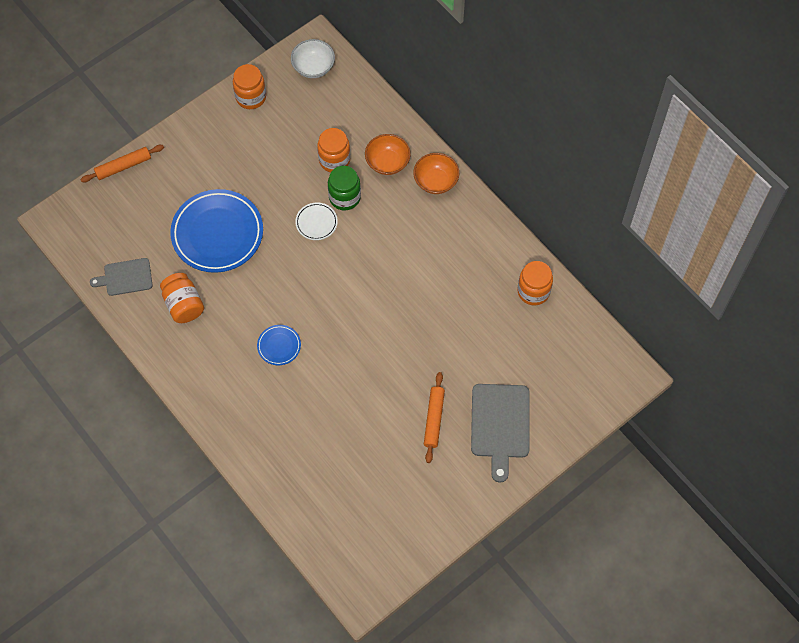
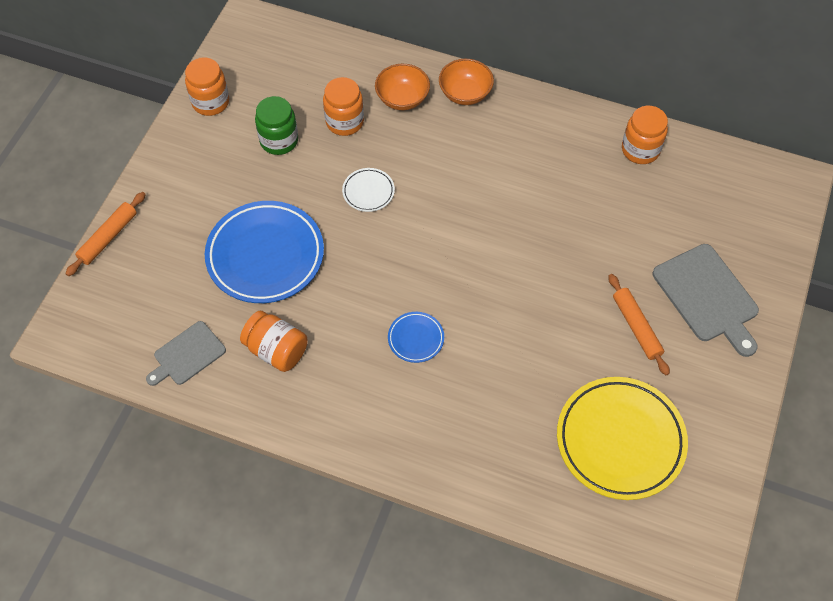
camera: 30 degrees left, 5 degrees down
(313, 67) = (260, 44): white bowl -> none
(344, 197) = (381, 153): green jar -> green jar (279, 141)
(366, 489) = (620, 440): none -> yellow plate

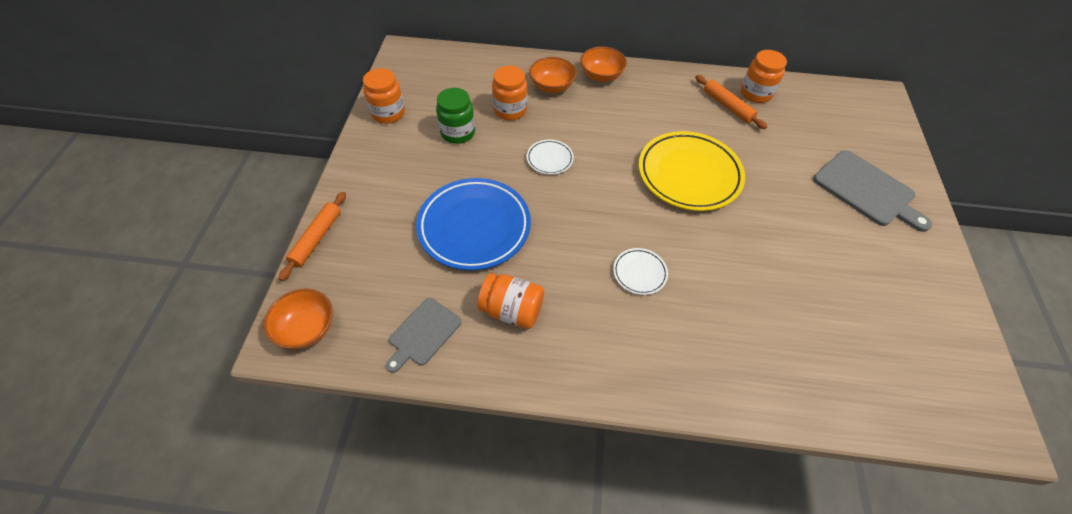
camera: 15 degrees left, 5 degrees down
(83, 327) = (307, 328): none -> orange bowl
(416, 338) = (639, 273): blue plate -> white plate
(620, 440) = (863, 326): yellow plate -> yellow plate (689, 175)
(636, 327) = (824, 225): orange rolling pin -> orange rolling pin (727, 106)

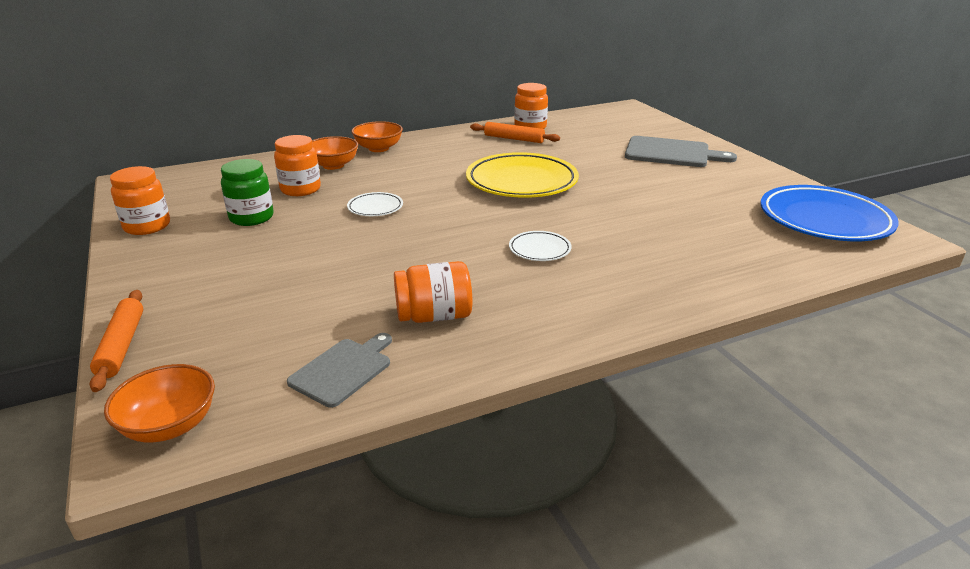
camera: 30 degrees left, 25 degrees down
(423, 333) = (343, 370): grey cutting board -> grey cutting board turned 150 degrees counterclockwise
(474, 227) = (333, 273): blue plate -> blue plate (824, 220)

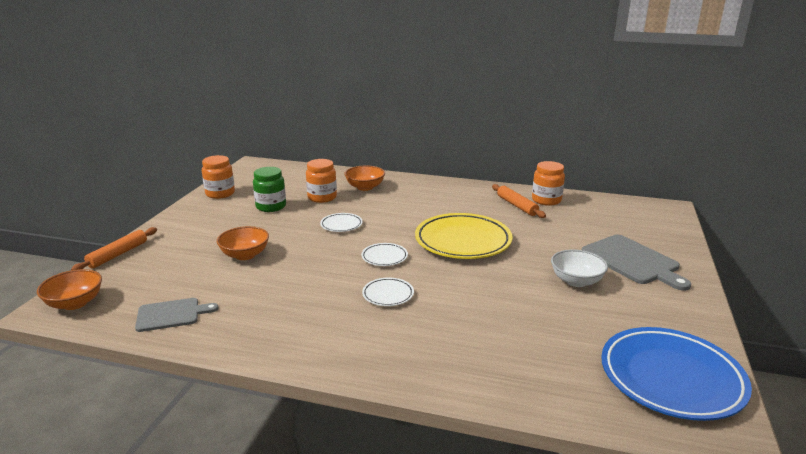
camera: 40 degrees right, 5 degrees down
(378, 148) = (411, 184): orange bowl -> orange bowl (245, 255)
(434, 316) = (258, 307): orange jar -> none
(476, 220) = (384, 257): none -> white plate
(661, 181) = (576, 281): none -> white bowl

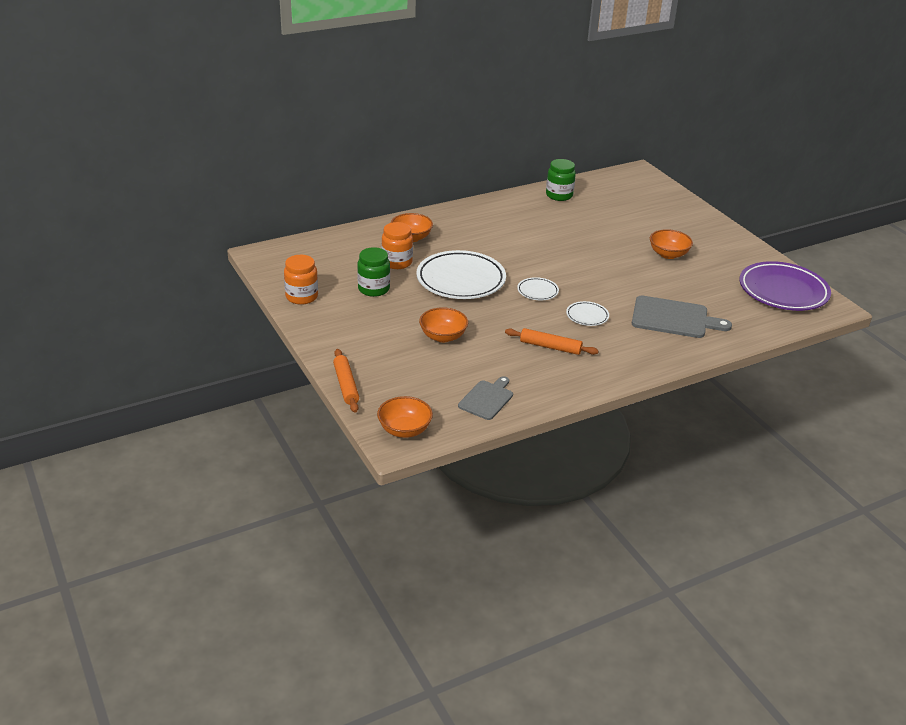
camera: 45 degrees left, 10 degrees up
(341, 225) = (461, 280): white plate -> white plate, size x2.18
(463, 241) = (563, 255): yellow plate -> none
(517, 206) = (548, 209): orange rolling pin -> orange rolling pin (550, 347)
(546, 200) = (559, 195): orange jar -> green jar
(576, 281) = (668, 254): white bowl -> orange bowl
(632, 261) = (676, 225): grey cutting board -> grey cutting board (673, 318)
(671, 378) = (783, 291): blue plate -> purple plate

